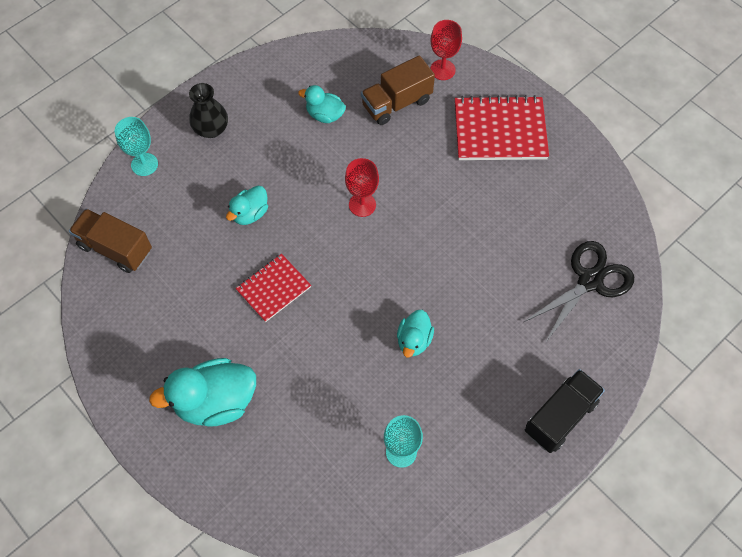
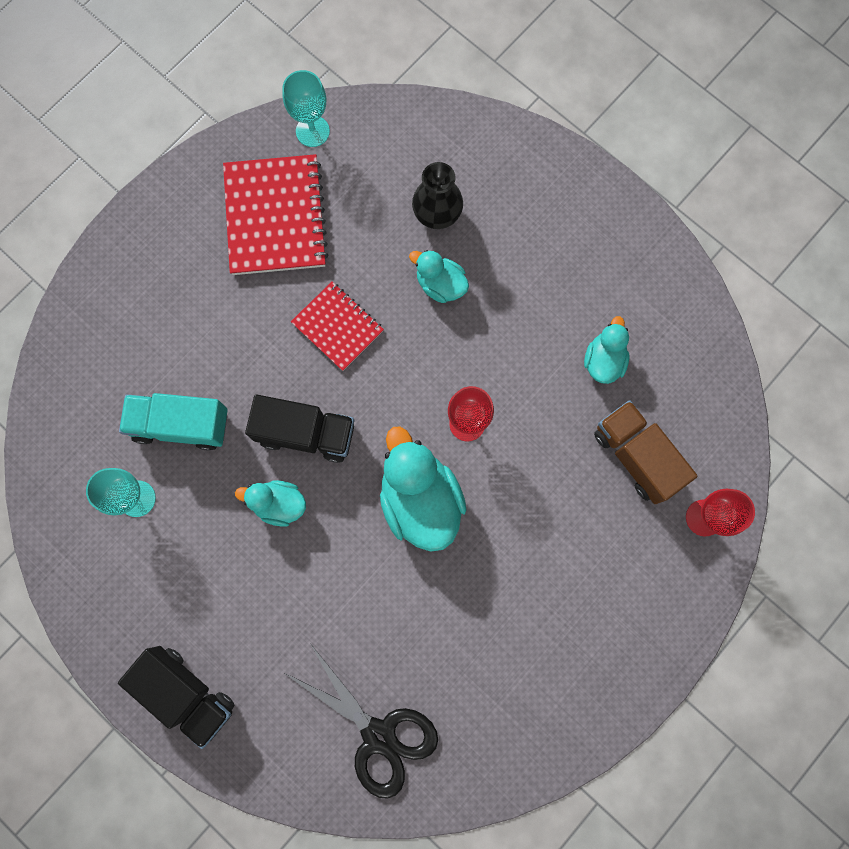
camera: 85 degrees right, 15 degrees up
(115, 248) = (377, 137): brown truck -> none
(144, 164) = (499, 147): turquoise goblet -> turquoise goblet (312, 131)
(211, 129) = (562, 218): black vase -> black vase (437, 213)
(215, 402) = (190, 281): turquoise duck -> turquoise duck (420, 499)
(341, 413) = (181, 425): none -> turquoise truck
(358, 317) = (306, 433): none -> black truck
(500, 130) = (608, 605): red notebook -> red notebook (275, 217)

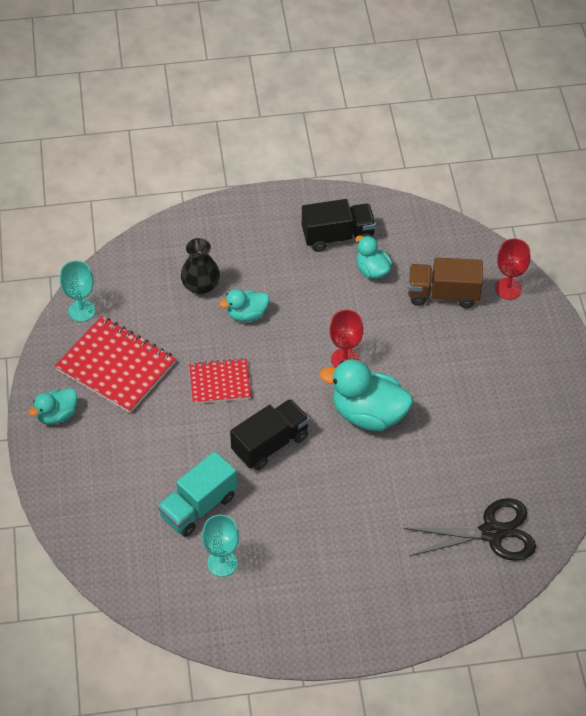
camera: 50 degrees left, 25 degrees down
(187, 692) = (373, 619): black truck -> black truck (338, 236)
(279, 504) = (301, 488): turquoise duck -> turquoise duck (57, 415)

